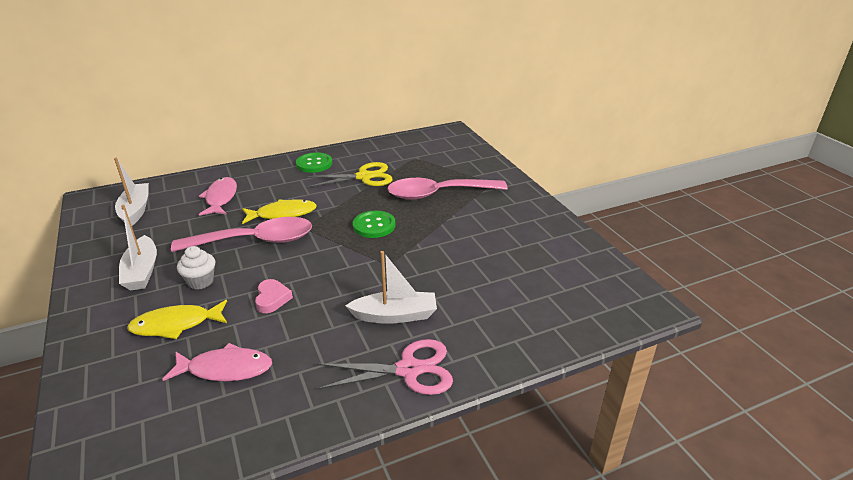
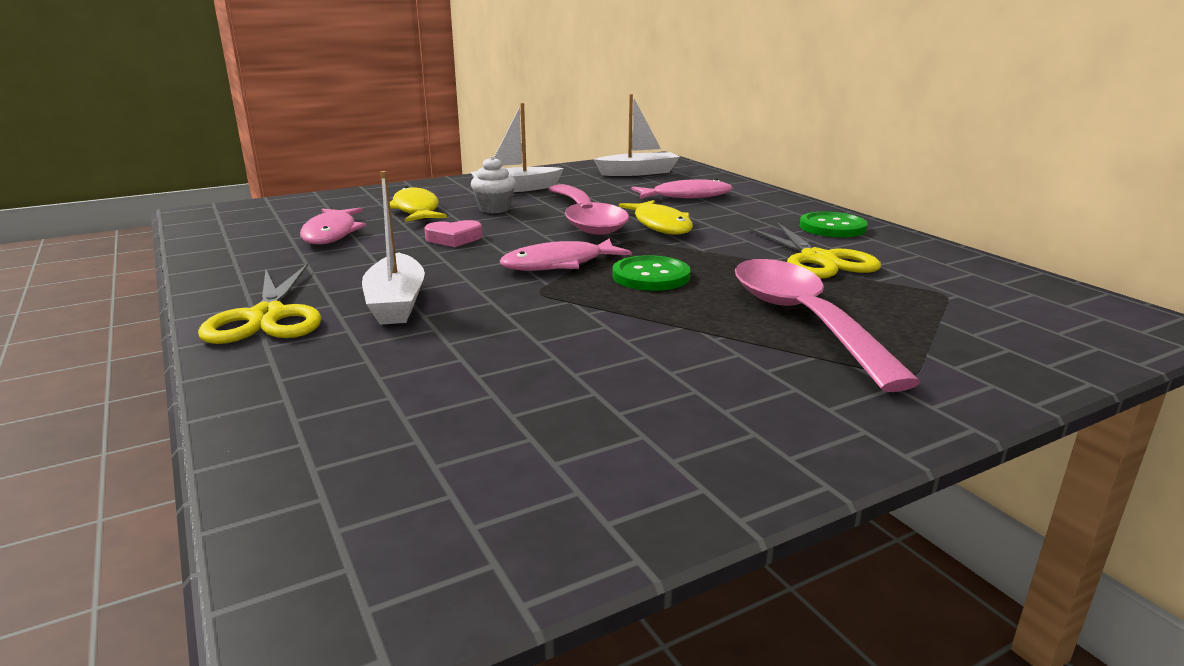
camera: 85 degrees right, 10 degrees down
(344, 254) = (559, 264): none -> pink fish
(408, 370) = (267, 317): pink scissors -> yellow scissors

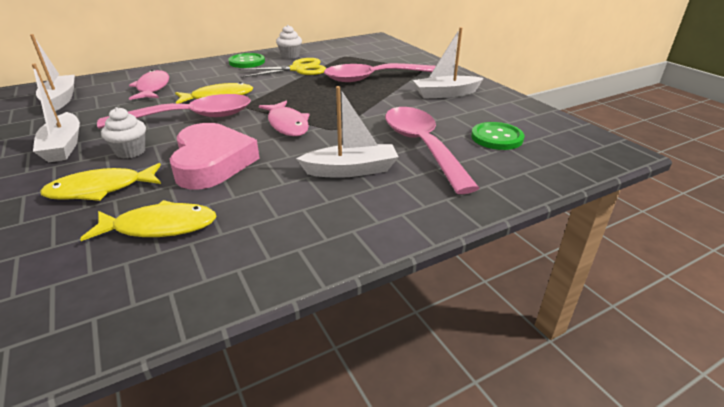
camera: 90 degrees left, 10 degrees up
(267, 317) = (377, 216): yellow scissors -> none
(331, 234) = (160, 227): pink fish -> yellow fish
(452, 353) = (422, 146): none -> pink spoon
(454, 238) = (212, 162): pink heart -> pink heart, size x2.08
(651, 276) = (314, 102): green button -> green button (496, 138)
(731, 394) = (445, 94): none -> white boat
(896, 251) = (290, 56): none -> white cupcake

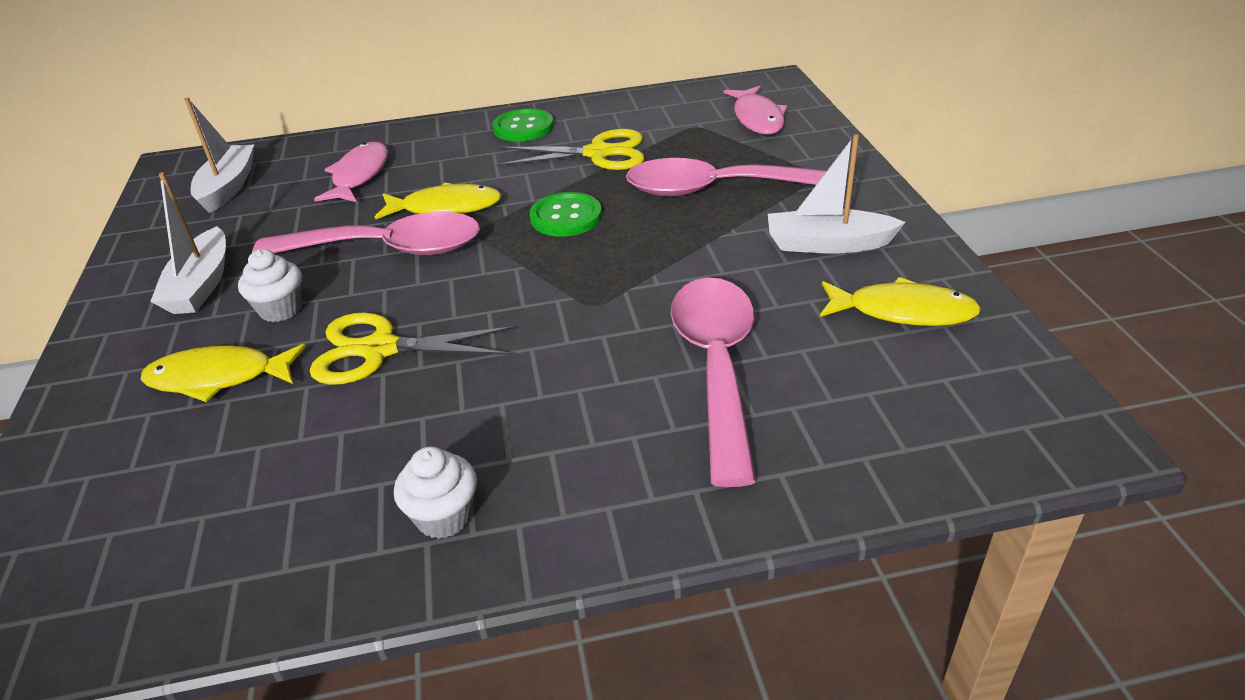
camera: 20 degrees right, 5 degrees up
(160, 227) = (265, 462): yellow fish -> yellow fish (902, 311)
(212, 162) = (380, 350): pink heart -> yellow scissors
(287, 124) = (522, 284): pink fish -> pink fish (757, 118)
(290, 56) = (600, 118): white cupcake -> white cupcake (444, 517)
(351, 170) = (574, 401): white boat -> none
(496, 138) = (861, 367): green button -> green button (566, 217)

